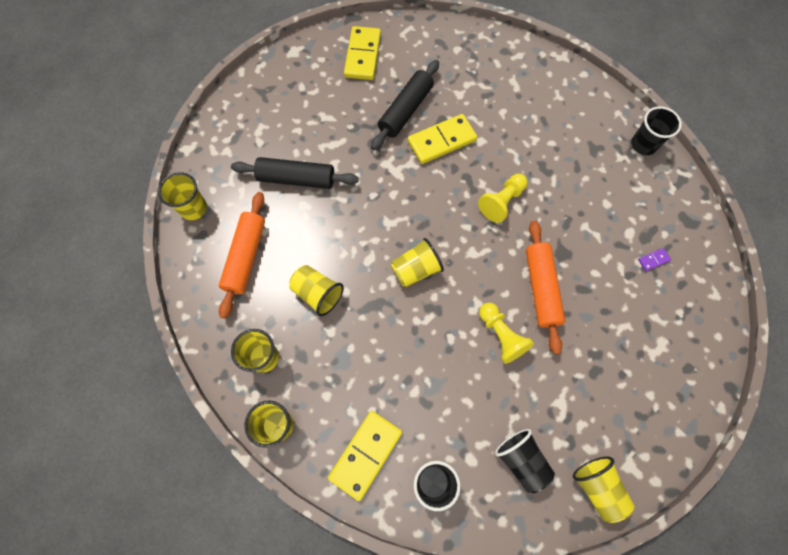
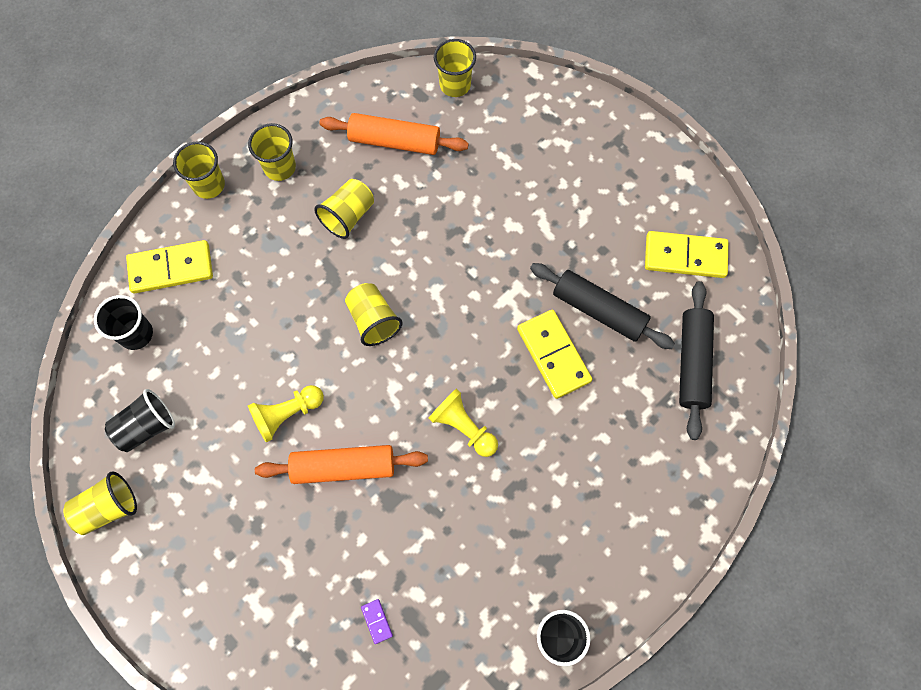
camera: 90 degrees right, 0 degrees up
(296, 178) = (494, 186): black rolling pin -> black rolling pin (693, 363)
(365, 454) = (171, 268): yellow domino -> yellow domino turned 45 degrees counterclockwise

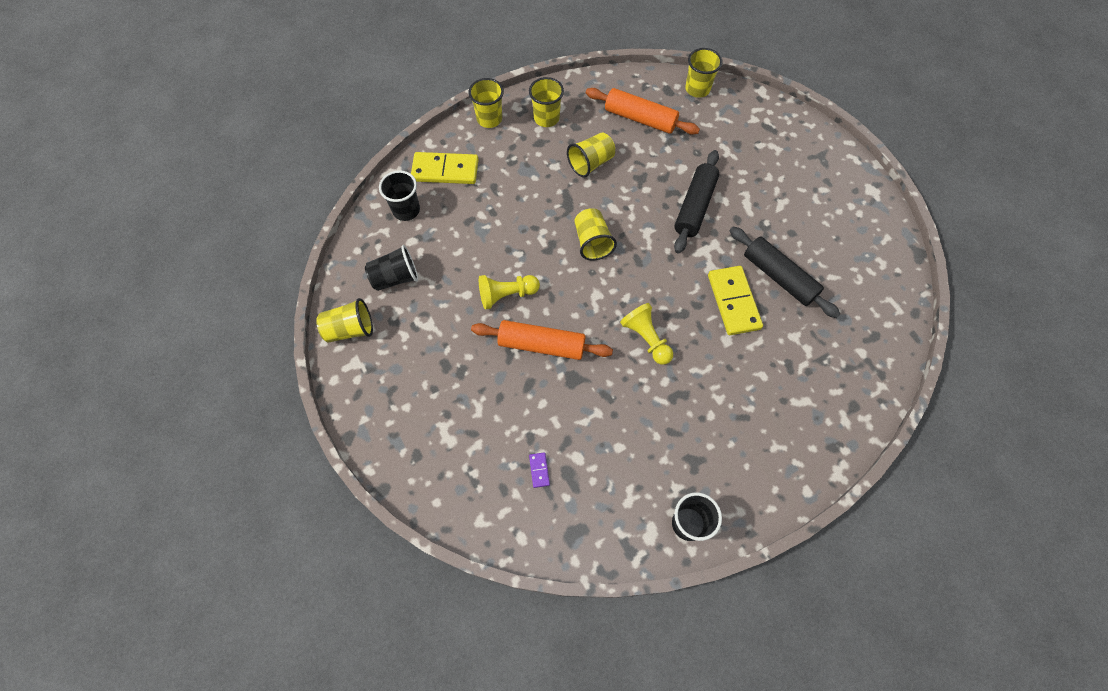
camera: 15 degrees right, 5 degrees down
(685, 256) = (860, 253): yellow domino -> none
(693, 363) = (851, 335): black rolling pin -> black rolling pin (695, 207)

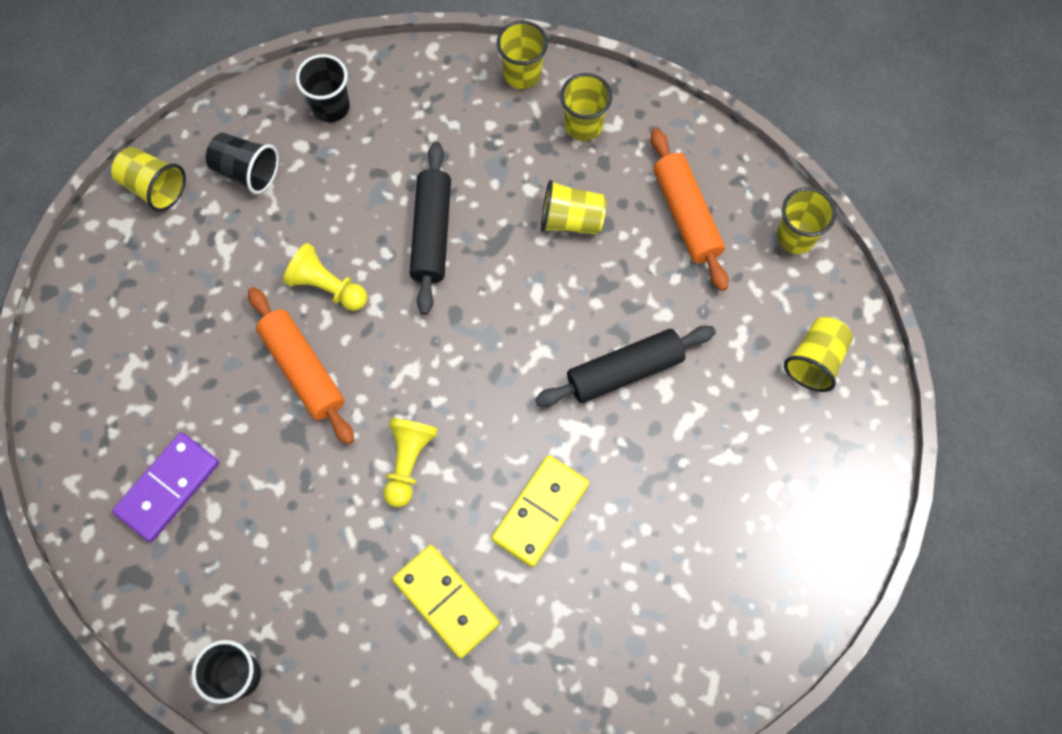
camera: 45 degrees right, 5 degrees up
(445, 170) = (414, 95): yellow domino -> yellow domino (446, 601)
(539, 470) = (168, 488): purple domino -> purple domino, size x2.36
(592, 242) = (471, 310): yellow cup -> yellow cup (815, 360)
(779, 277) = (621, 533): black rolling pin -> black rolling pin (432, 233)

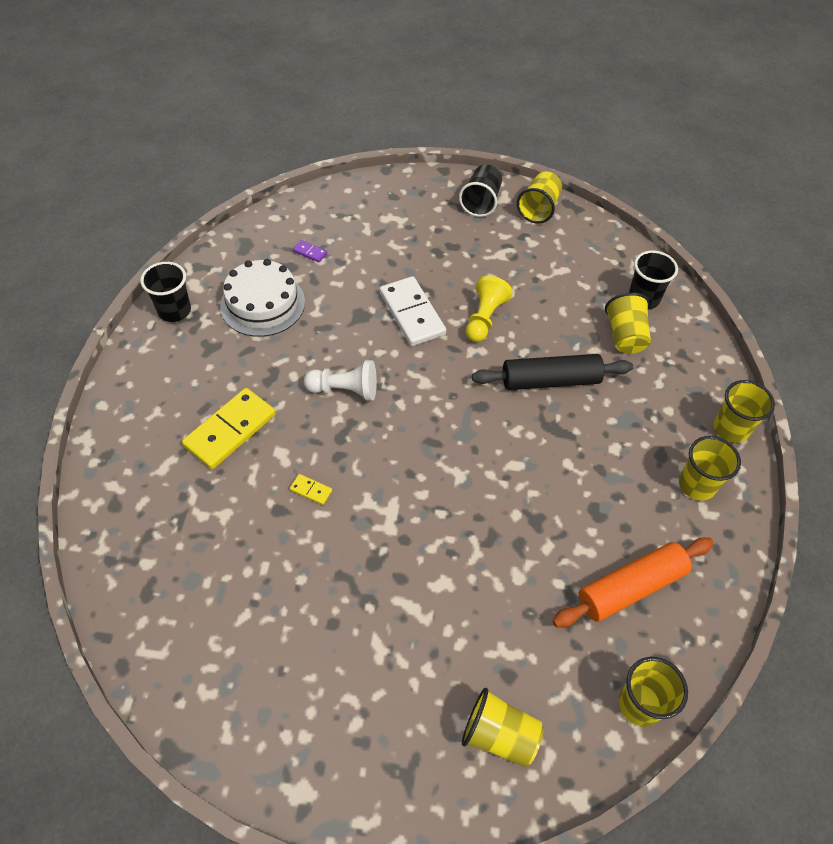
camera: 80 degrees right, 15 degrees down
(168, 488) = (310, 252): purple domino -> purple domino, size x0.42
(247, 171) = (568, 257): black cup -> black cup (481, 202)
(250, 555) = (262, 304): none -> white cake
(303, 369) = (412, 313): orange rolling pin -> white domino
(408, 462) = (345, 390): yellow pawn -> white pawn
(540, 511) = (311, 490): yellow domino -> yellow domino, size x0.42
(571, 220) = (594, 485): yellow cup -> yellow cup (625, 336)
(624, 371) = (453, 546): black rolling pin -> none

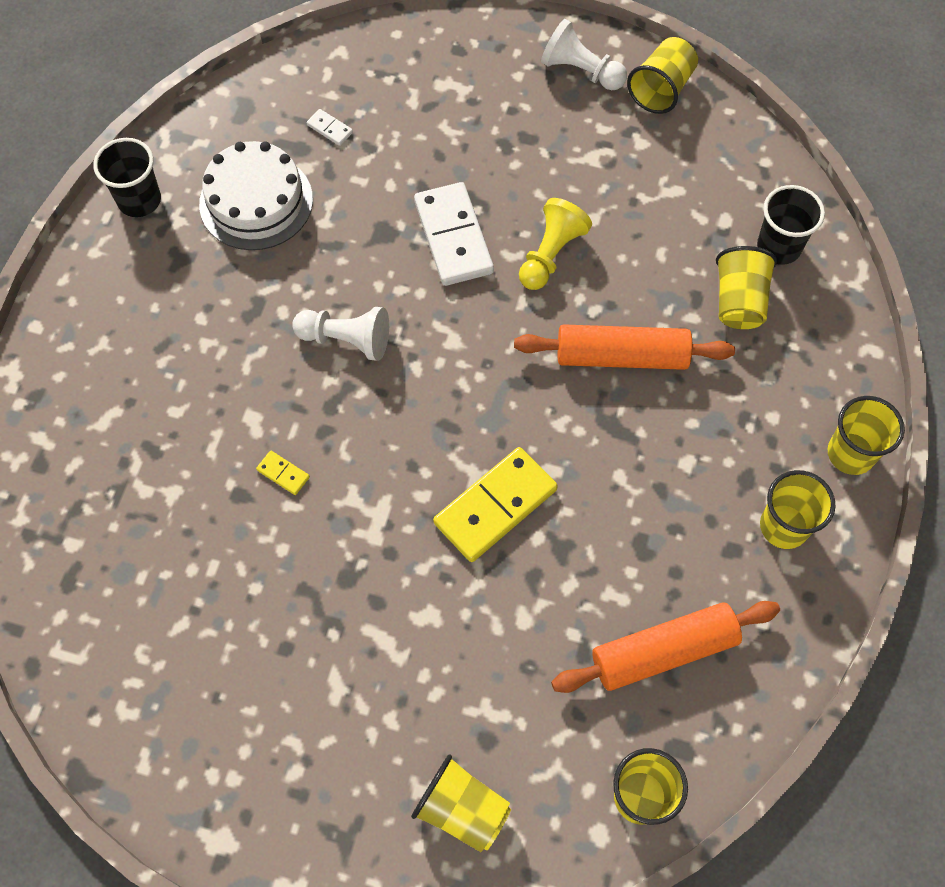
camera: 10 degrees right, 10 degrees up
(230, 430) = (192, 380): yellow domino -> yellow domino (495, 506)
(310, 252) = (329, 129): purple domino -> white domino
(481, 202) = (581, 71): black cup -> white pawn
(550, 381) = (621, 356): black rolling pin -> orange rolling pin

